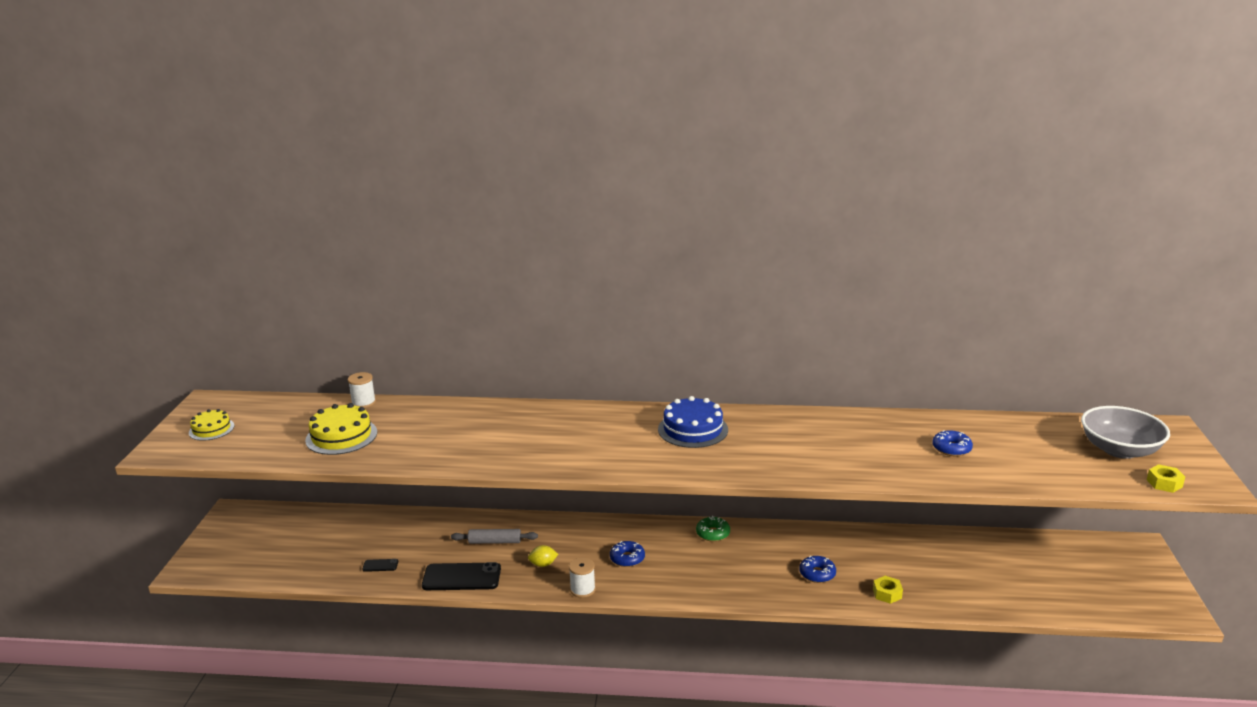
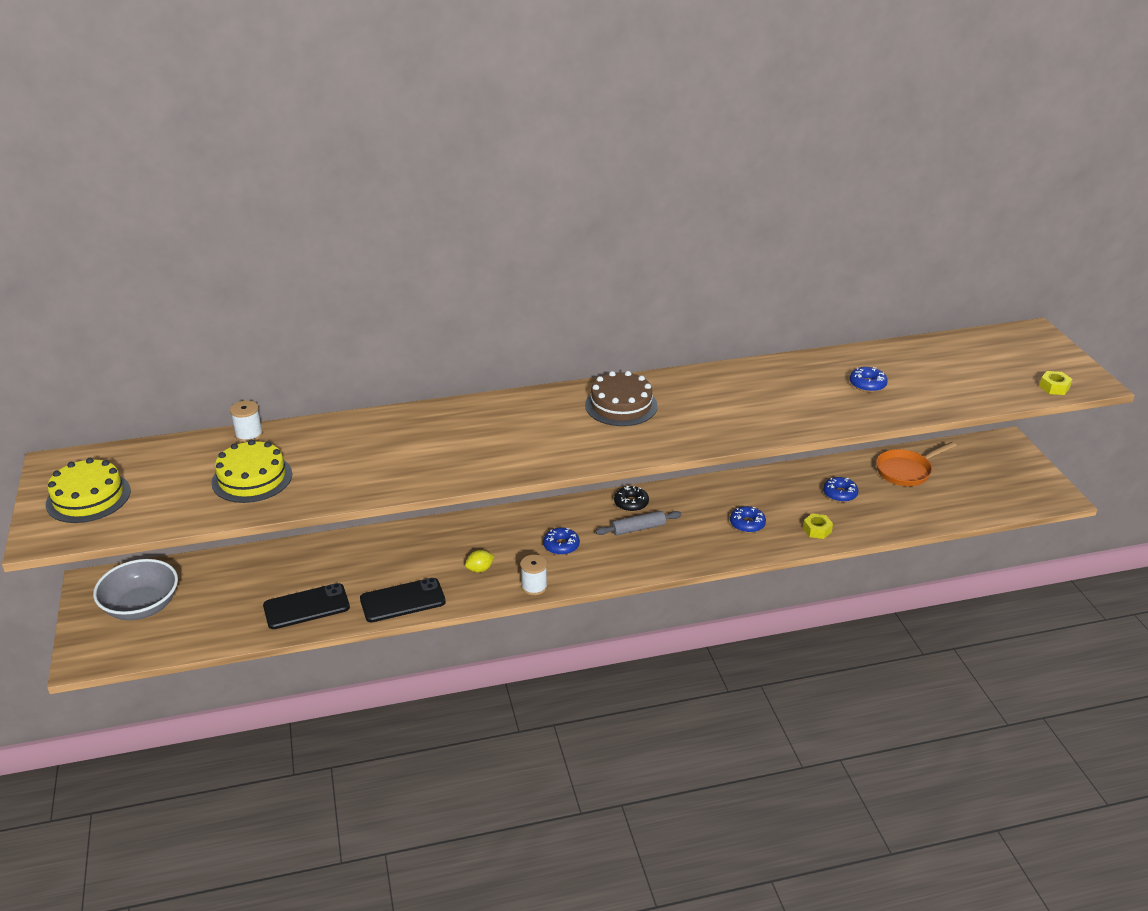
camera: 20 degrees left, 10 degrees up
(211, 429) = (88, 497): yellow cake -> yellow cake, size x1.59
(380, 565) = (306, 607): black phone -> black phone, size x2.20
(495, 542) = (416, 556): grey rolling pin -> grey rolling pin (638, 528)
(693, 429) = (621, 405): blue cake -> brown cake
(713, 533) = (631, 503): green donut -> black donut
(928, 564) = (840, 494): none -> blue donut
(1012, 555) = (906, 471): none -> orange pan
(1119, 450) = (1005, 361): grey bowl -> grey bowl (141, 606)

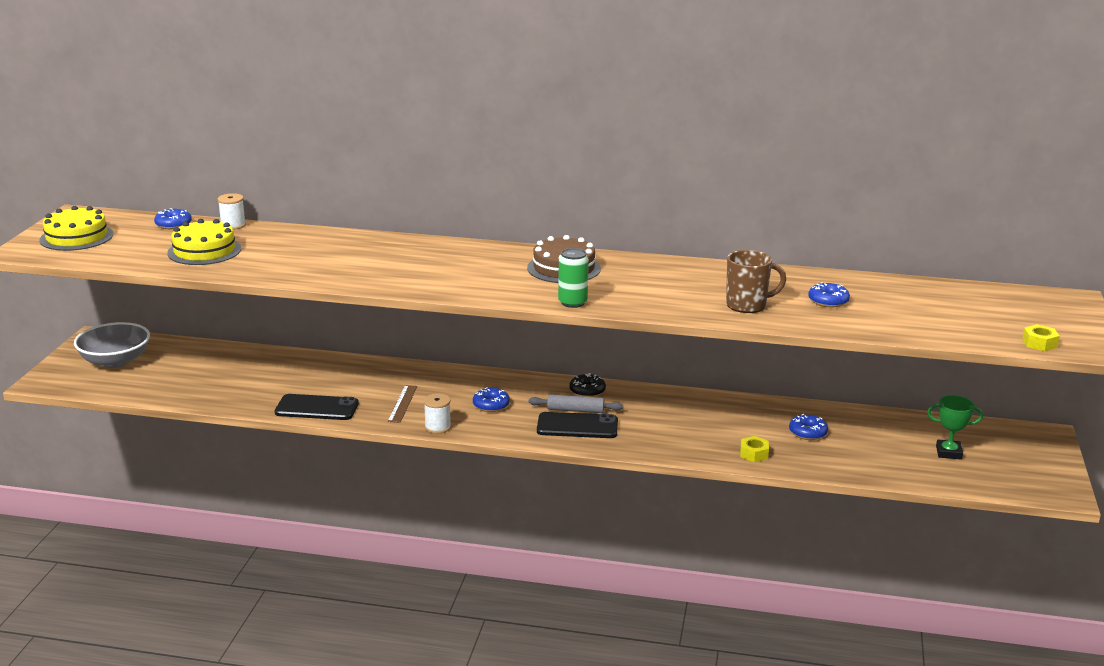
camera: 25 degrees right, 10 degrees down
(306, 607) = (236, 392): black phone -> black phone (577, 426)
(480, 569) = (402, 404): yellow lemon -> brown ruler
(667, 446) = (572, 303): none -> green can
(747, 524) = (686, 432): blue donut -> blue donut (173, 224)
(811, 407) = (747, 305): none -> brown mug
(906, 471) = (901, 432): orange pan -> none
(955, 481) = (948, 453): none -> green trophy

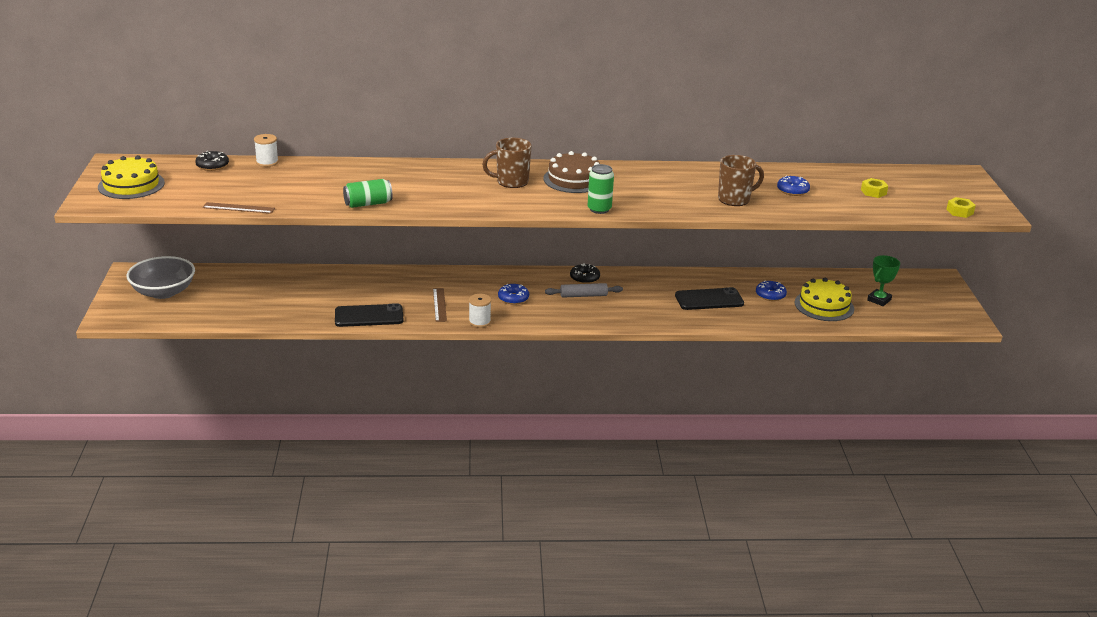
camera: 15 degrees left, 5 degrees up
(169, 268) = (238, 208): none -> brown ruler
(173, 224) = (212, 166): blue donut -> black donut
(204, 251) = (258, 188): yellow cake -> yellow cake (824, 305)
(311, 275) = (368, 204): none -> green can
(488, 265) = (511, 182): none -> brown mug
(577, 426) = (592, 309): black phone -> black phone (709, 299)
(754, 454) = (738, 317): yellow nut -> yellow nut (873, 192)
(948, 453) = (879, 300): green trophy -> green trophy turned 45 degrees counterclockwise

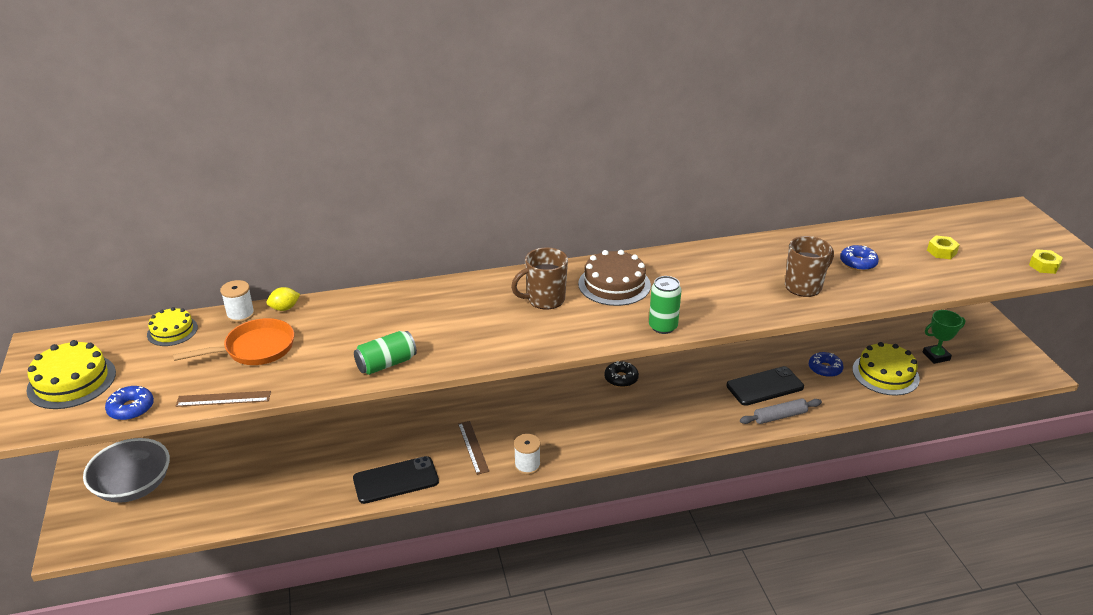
camera: 10 degrees left, 5 degrees up
(212, 166) = (172, 331): black donut -> yellow cake
(271, 183) = (255, 349): none -> orange pan
(302, 163) = (284, 308): none -> yellow lemon
(513, 298) = (553, 422): blue donut -> blue donut (131, 408)
(583, 295) = (629, 404): grey rolling pin -> grey rolling pin (780, 416)
(879, 300) = (936, 356): green trophy -> green trophy turned 45 degrees clockwise

